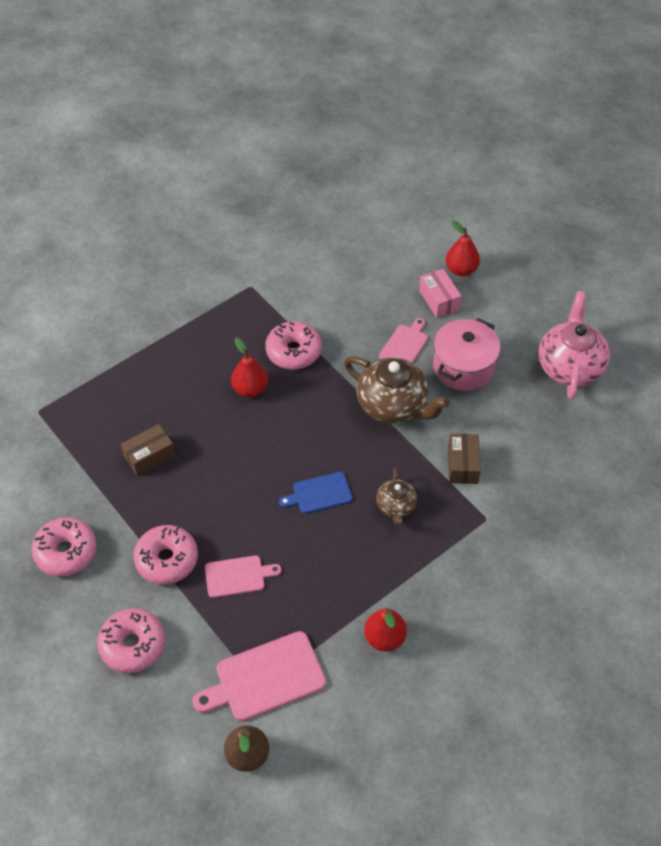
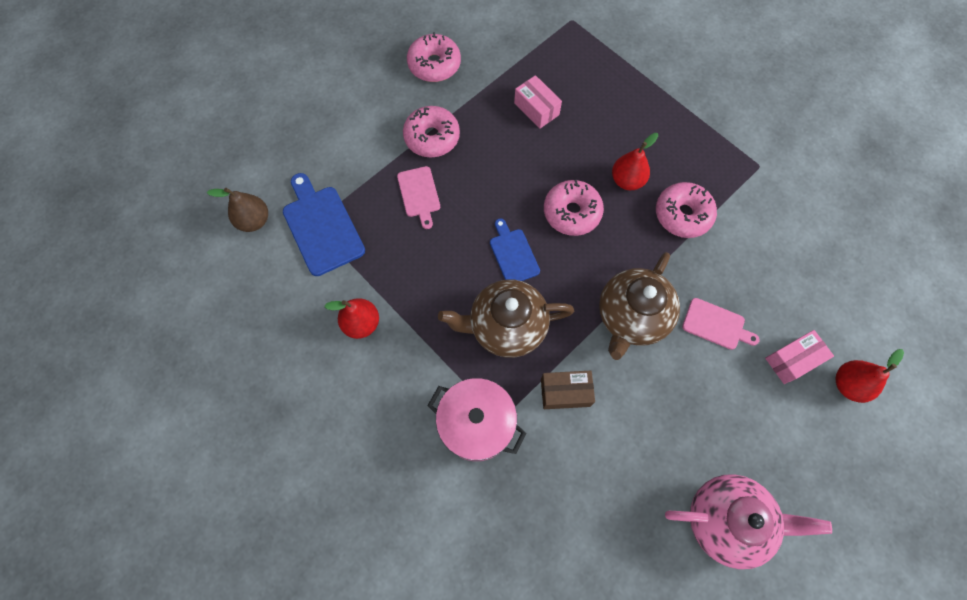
camera: 85 degrees right, 15 degrees up
(133, 645) = (351, 125): pink donut -> pink donut (572, 212)
(149, 456) = (536, 109): brown box -> pink box
(265, 678) = (321, 227): pink cutting board -> blue cutting board
(396, 506) = (506, 326): brown teapot -> brown teapot, size x1.86
(463, 367) = (699, 390): pink pot -> pink pot (476, 424)

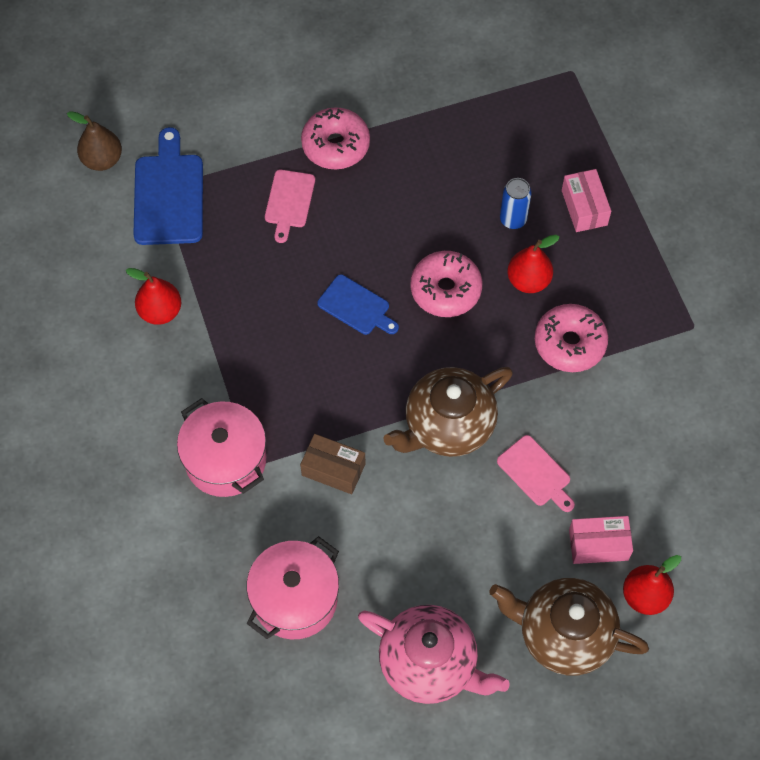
camera: 25 degrees right, 5 degrees down
(434, 65) = (382, 63): pink donut -> none
(506, 326) = (308, 378): brown teapot -> brown teapot (564, 634)
(513, 254) = (356, 307): blue cutting board -> blue cutting board turned 120 degrees clockwise
(536, 109) = (471, 159): pink box -> pink box (584, 207)
(591, 140) = (513, 219): none -> blue can
(594, 517) = (295, 599): none -> pink pot

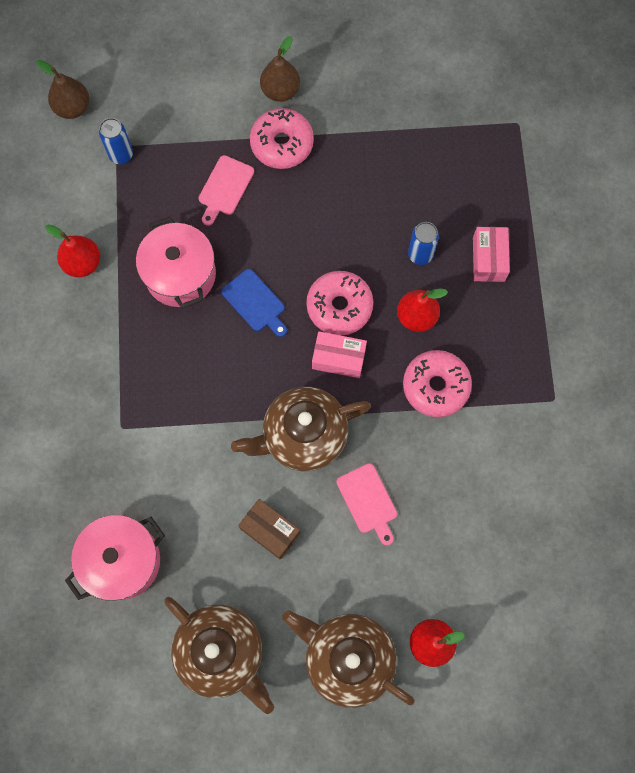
camera: 15 degrees right, 10 degrees up
(169, 194) = (121, 155): blue cutting board -> blue can
(225, 460) = (99, 416): pink pot -> pink pot (180, 274)
(318, 94) = (280, 91): none -> brown pear
(333, 469) = (190, 450): brown box -> brown box (270, 530)
(430, 663) = (221, 652): pink teapot -> brown teapot
(598, 545) = (403, 583): pink box -> pink box (338, 358)

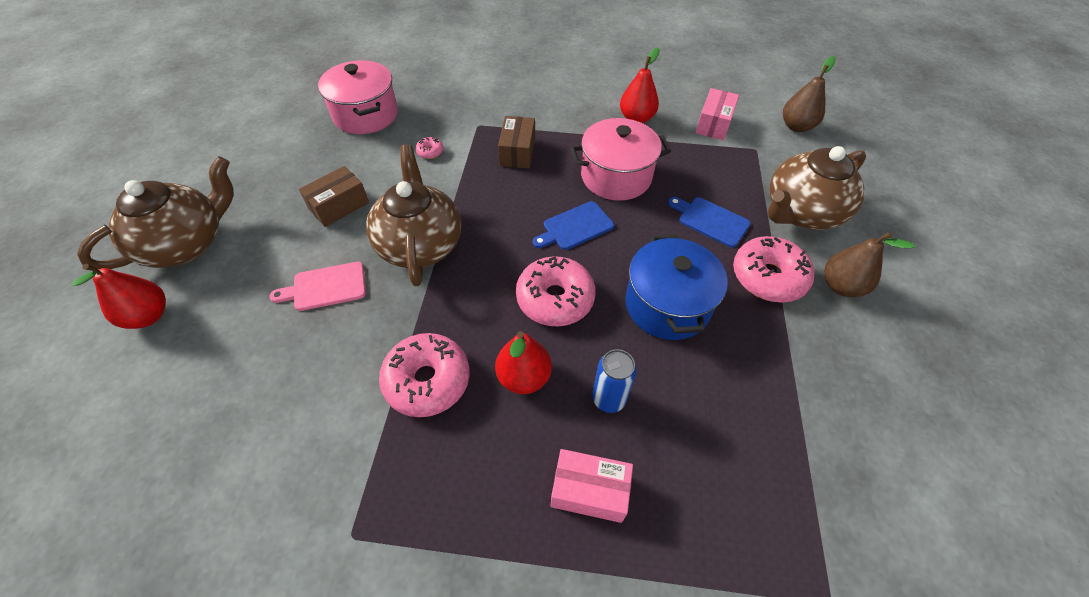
camera: 100 degrees right, 20 degrees down
(121, 155) = (747, 151): blue can -> none
(159, 376) = (517, 152): none -> brown box
(174, 466) = (430, 152): none -> pink donut
(221, 652) = (254, 161): brown teapot -> brown teapot (801, 212)
(225, 188) = (710, 220): pink cutting board -> blue cutting board
(327, 219) = (667, 305): none -> blue pot
(338, 358) = (493, 288): pink box -> pink box (713, 124)

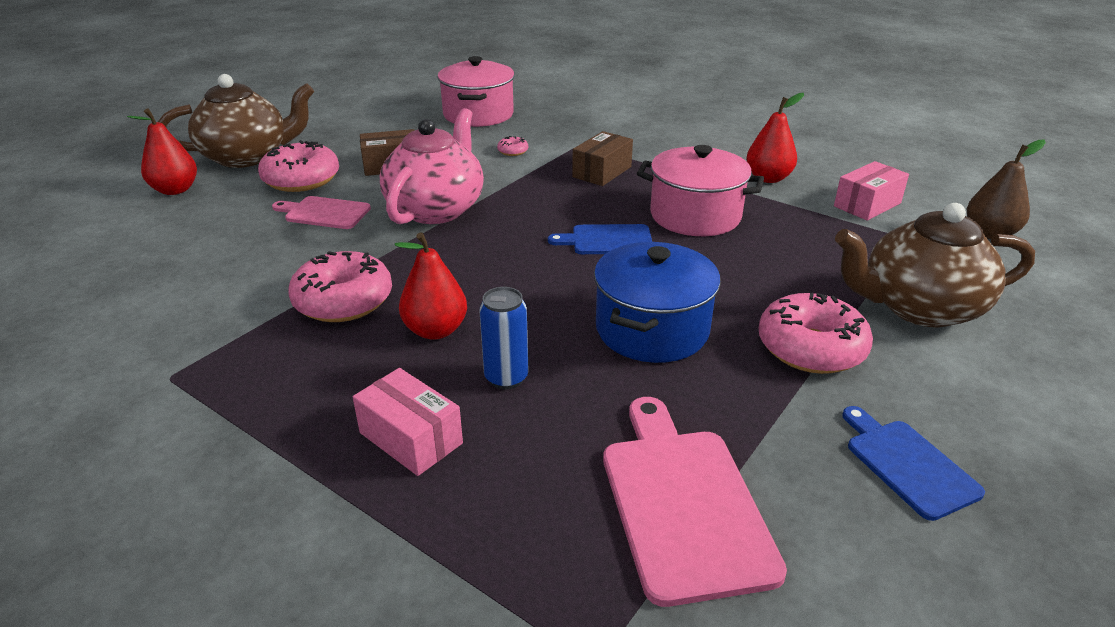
camera: 30 degrees right, 20 degrees down
(420, 244) = (436, 209): brown teapot -> pink teapot
(555, 299) = (529, 285): pink donut -> pink donut (301, 179)
(710, 220) = (780, 280): blue cutting board -> blue cutting board (907, 464)
(788, 449) = (683, 503): none -> pink cutting board
(841, 286) = (913, 389): brown pear -> none

